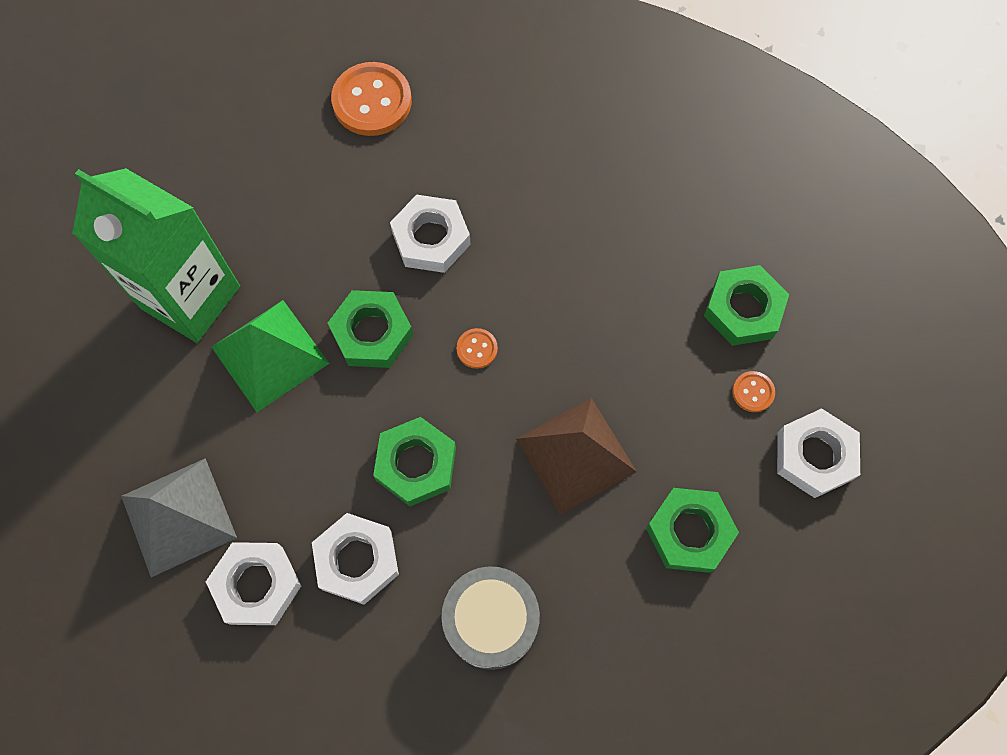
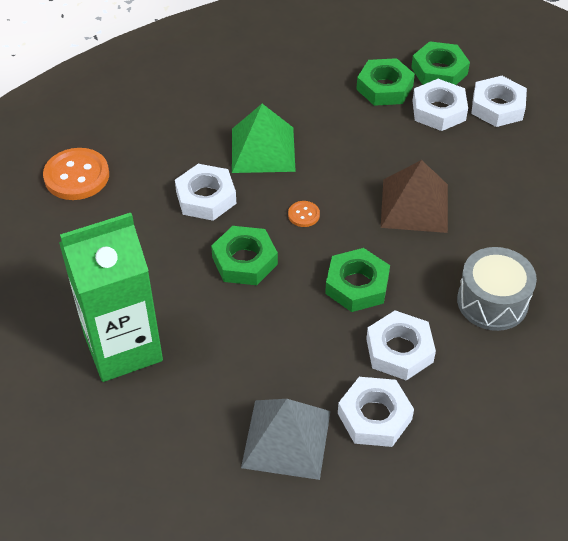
camera: 55 degrees left, 20 degrees down
(270, 355) = (210, 323): green pyramid -> green pyramid (263, 149)
(689, 532) = (503, 181): green nut -> green nut (439, 71)
(753, 392) = (439, 110): orange button -> white nut

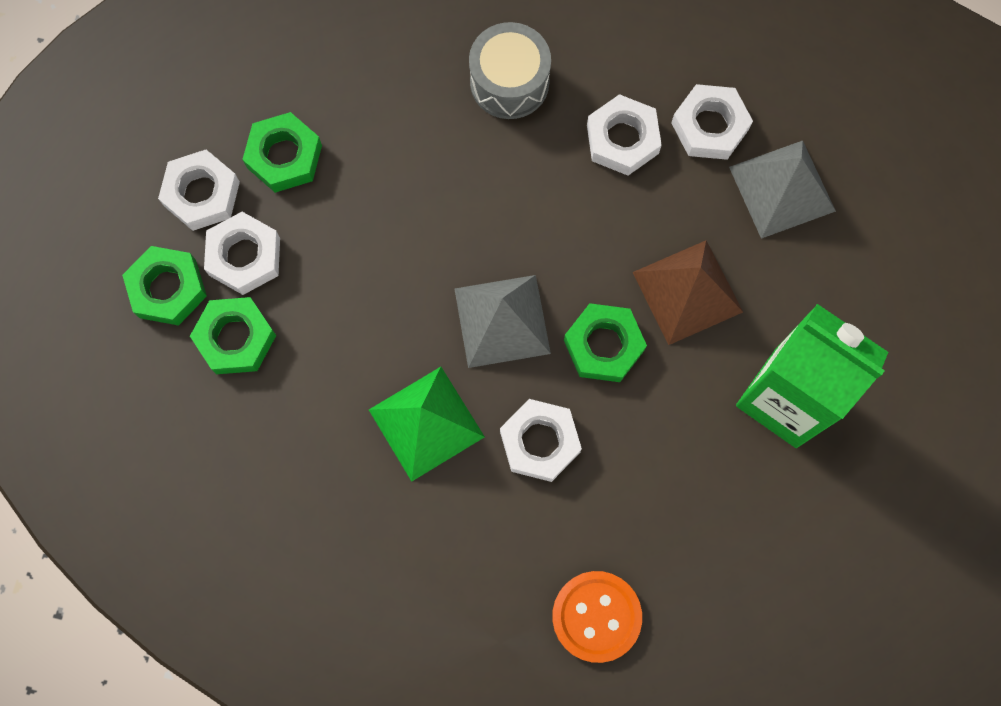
camera: 120 degrees left, 25 degrees up
(303, 215) = (502, 320): orange button -> grey pyramid
(357, 285) = (566, 216): green nut -> green nut (284, 156)
(414, 205) = (419, 213): brown pyramid -> brown pyramid (687, 292)

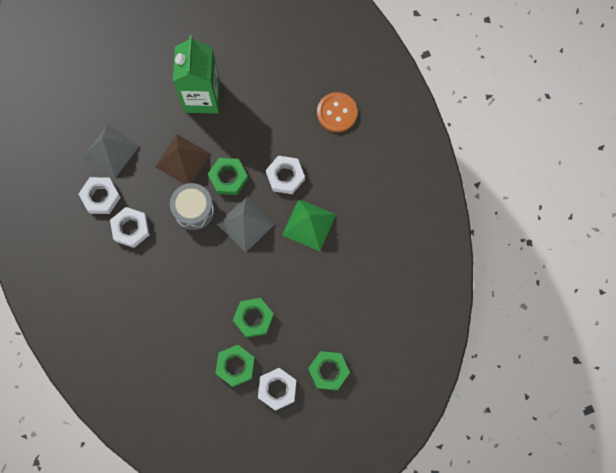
camera: 125 degrees left, 0 degrees up
(236, 338) = (329, 326): green nut -> green nut (253, 318)
(244, 256) = (292, 349): white nut -> none
(509, 82) = (135, 293): grey drum -> grey drum (194, 210)

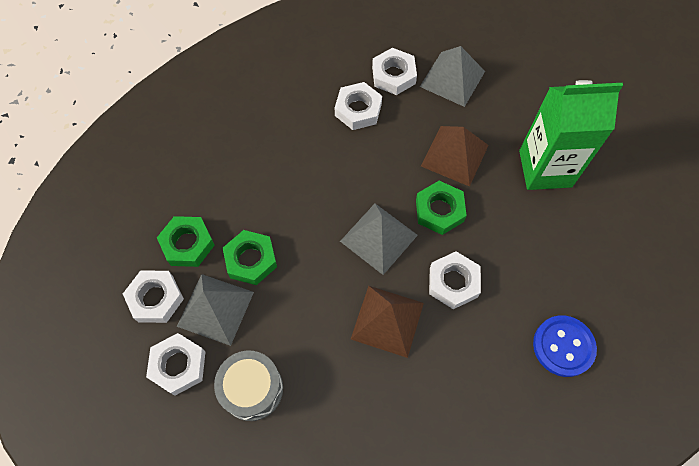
camera: 85 degrees right, 10 degrees down
(194, 210) = (390, 175): grey drum -> grey drum (252, 389)
(289, 345) = (215, 309): none -> grey pyramid
(309, 225) = (387, 321): green pyramid -> brown pyramid
(328, 371) = (178, 365): green nut -> white nut
(337, 113) = (563, 346): orange button -> blue button

